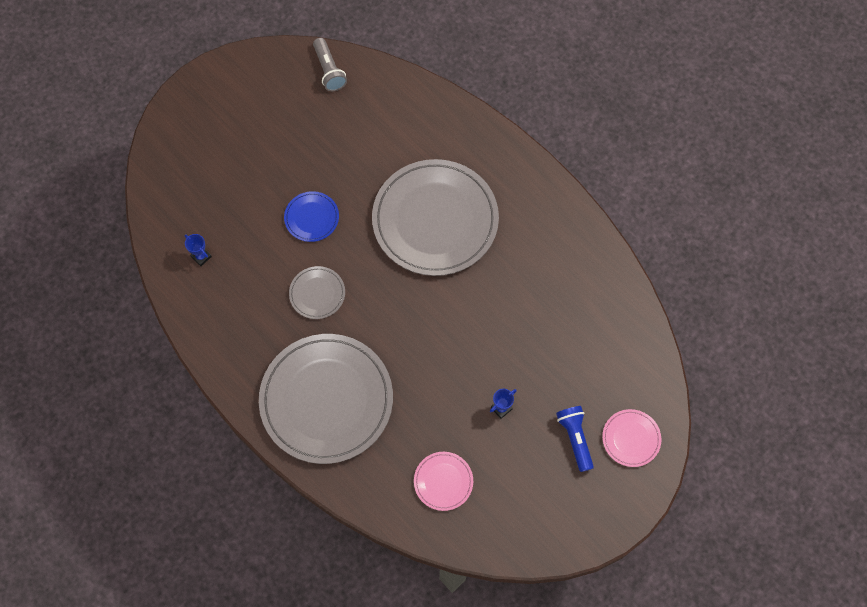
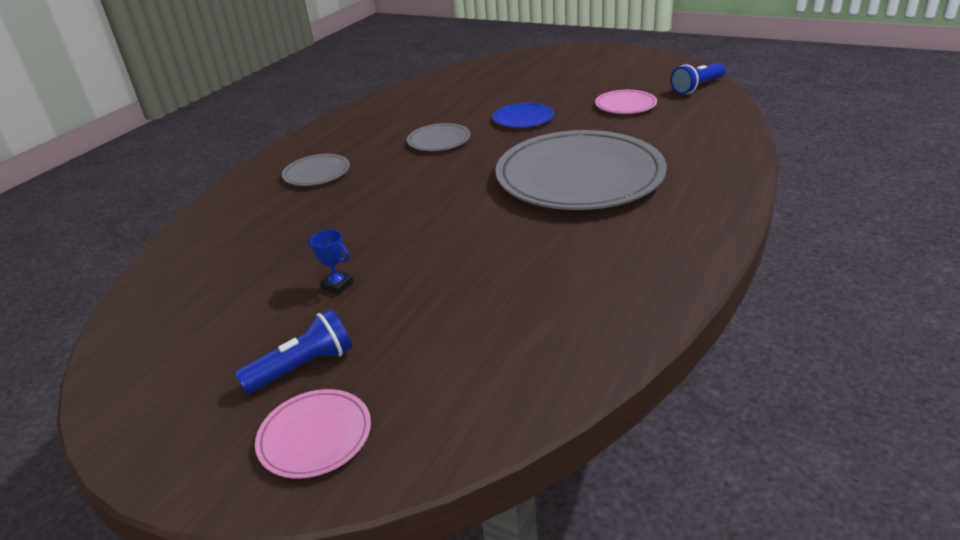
camera: 75 degrees right, 35 degrees down
(201, 256) = (445, 89): blue trophy -> none
(326, 400) = (317, 173): grey plate -> grey plate, size x0.44
(329, 70) = (697, 87): grey flashlight -> blue flashlight
(443, 481) = (221, 266): pink plate -> pink plate (625, 105)

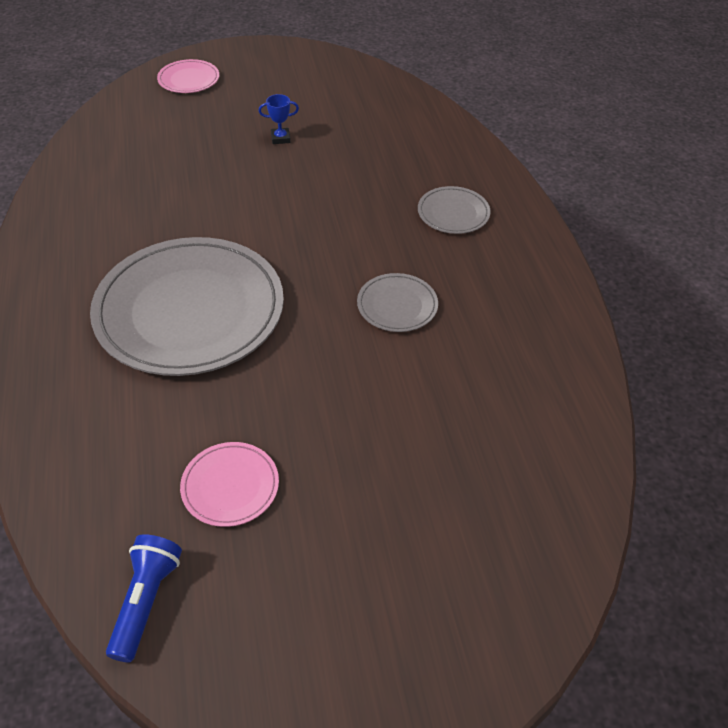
camera: 135 degrees right, 15 degrees up
(303, 367) = (235, 97): blue flashlight -> none
(523, 118) = (344, 390): blue plate -> none

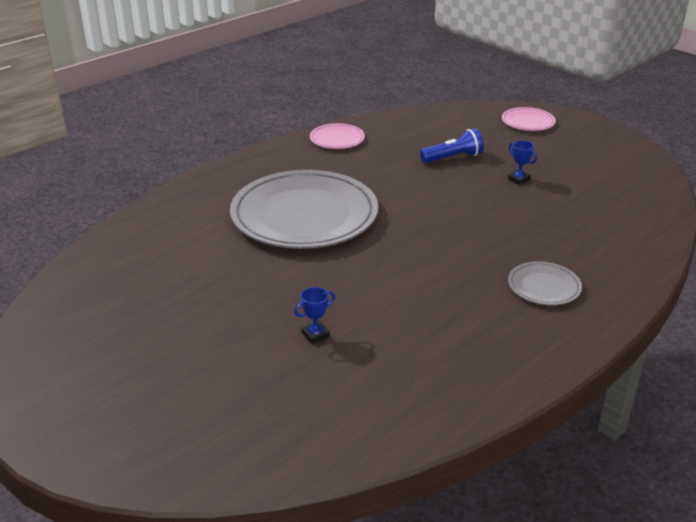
camera: 60 degrees right, 15 degrees down
(146, 601) = (69, 293): blue flashlight -> blue flashlight (453, 158)
(230, 486) = (173, 289): pink plate -> pink plate (337, 139)
(397, 305) = (403, 296): grey plate -> none
(408, 396) = (315, 335): none -> blue trophy

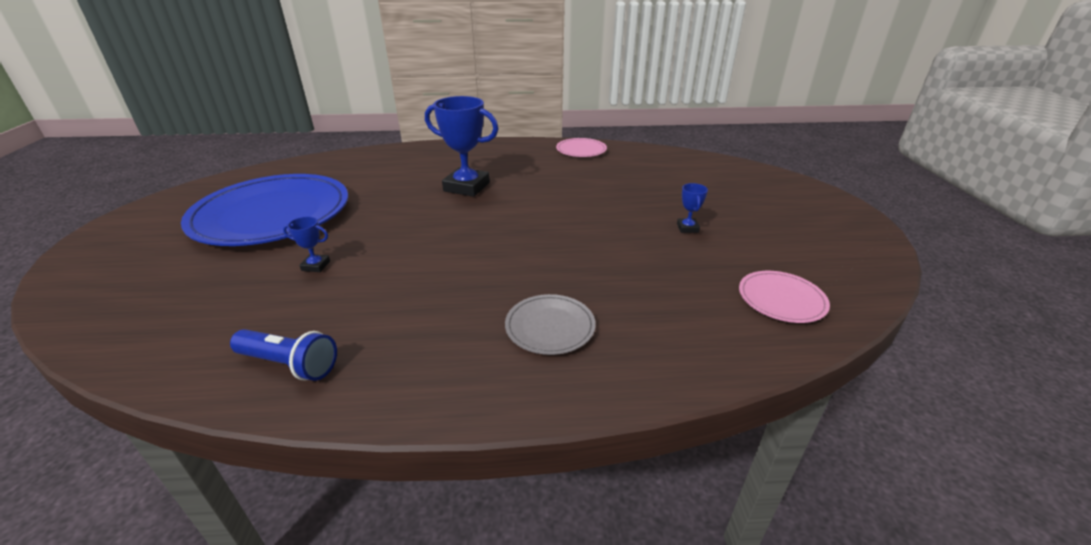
camera: 40 degrees right, 0 degrees up
(177, 320) = (272, 215): none -> blue plate
(304, 215) = (466, 187): grey plate -> blue trophy
(453, 158) = (652, 191): blue flashlight -> blue flashlight (289, 364)
(528, 122) = (776, 188): pink plate -> pink plate (781, 299)

